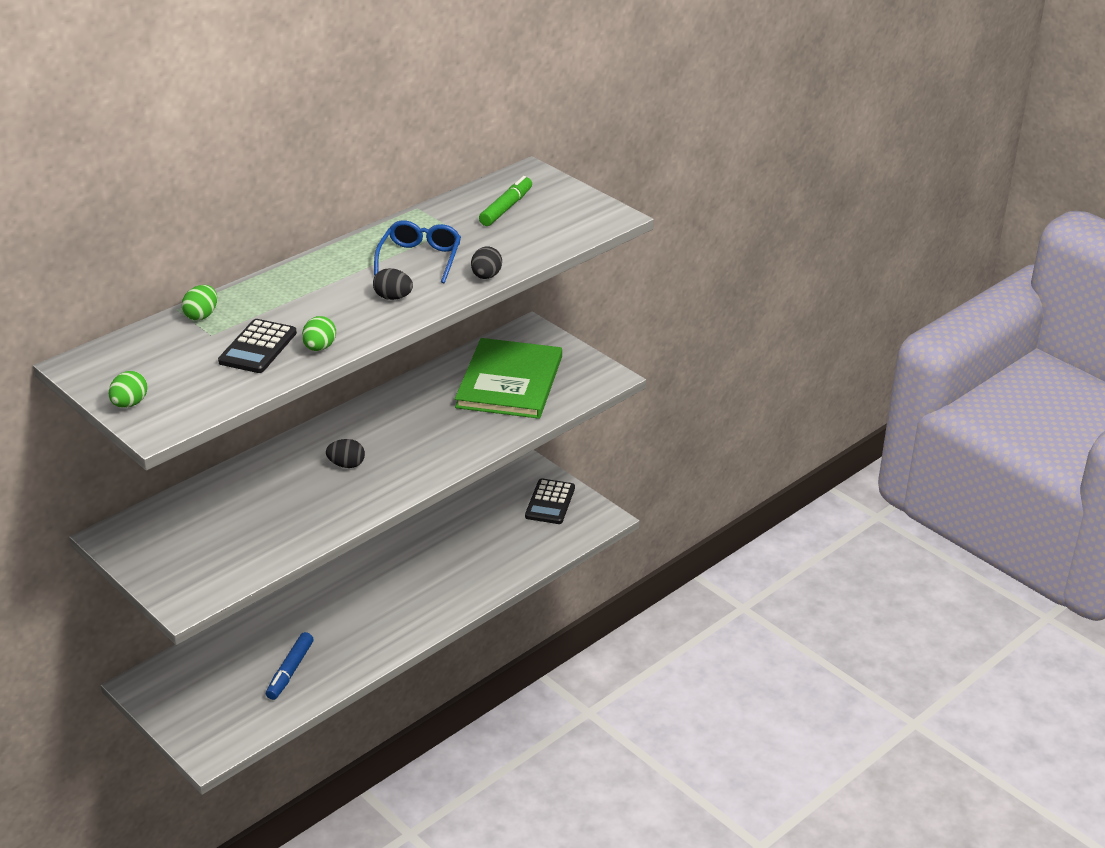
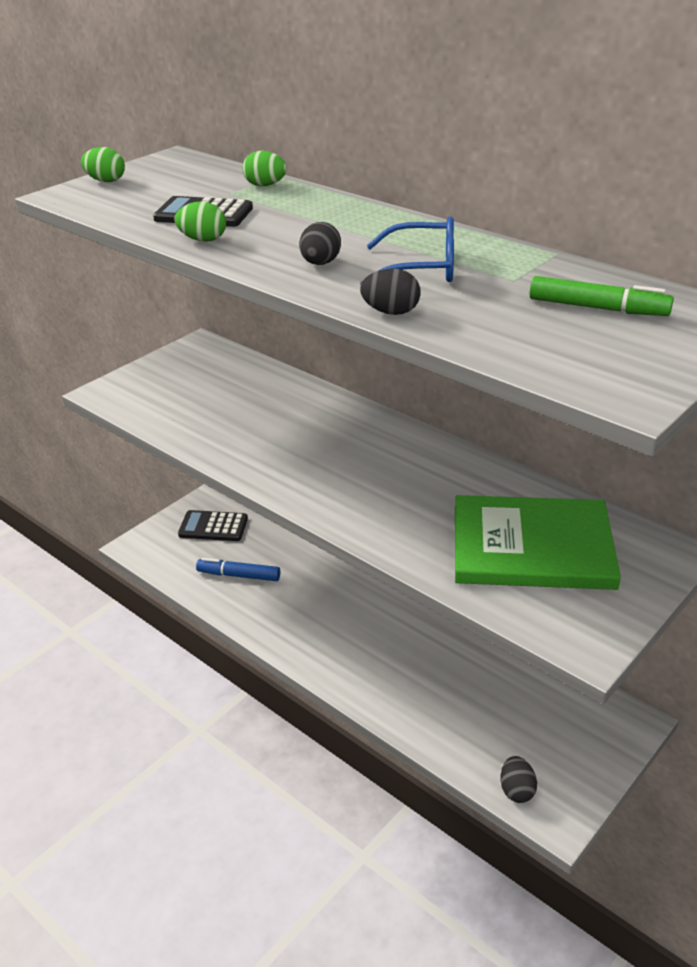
camera: 85 degrees right, 0 degrees up
(346, 465) = (323, 446): black egg -> black egg (516, 790)
(550, 502) = (570, 752): black calculator -> black calculator (213, 527)

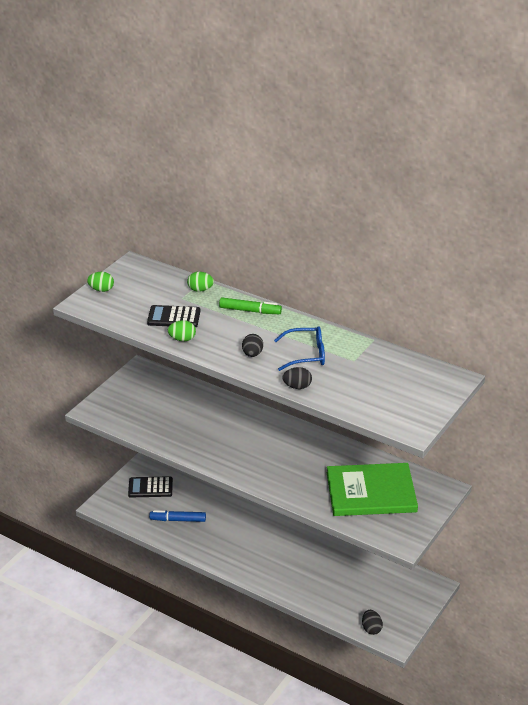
camera: 10 degrees left, 0 degrees up
(597, 308) = (396, 378): green marker -> green marker (250, 311)

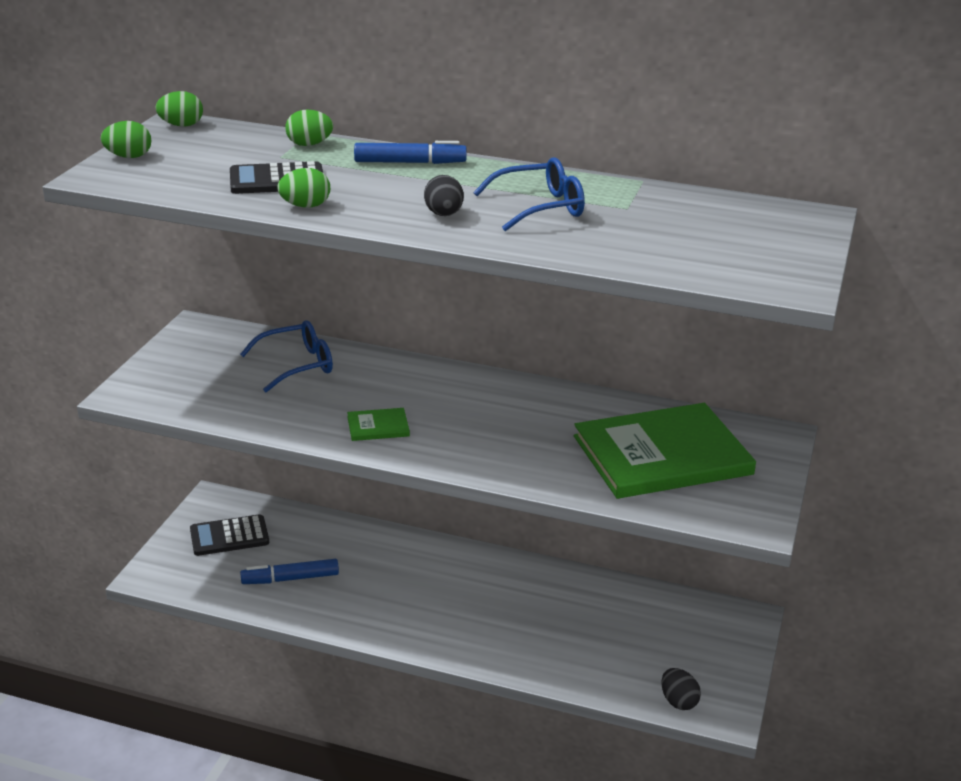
camera: 15 degrees left, 5 degrees down
(135, 266) = (181, 125): none -> green egg
(189, 403) = (297, 365): none -> blue glasses
(221, 451) = (378, 426): none -> green book
(250, 311) = (410, 162): green marker -> blue marker
(297, 387) = (549, 249): black egg -> none

